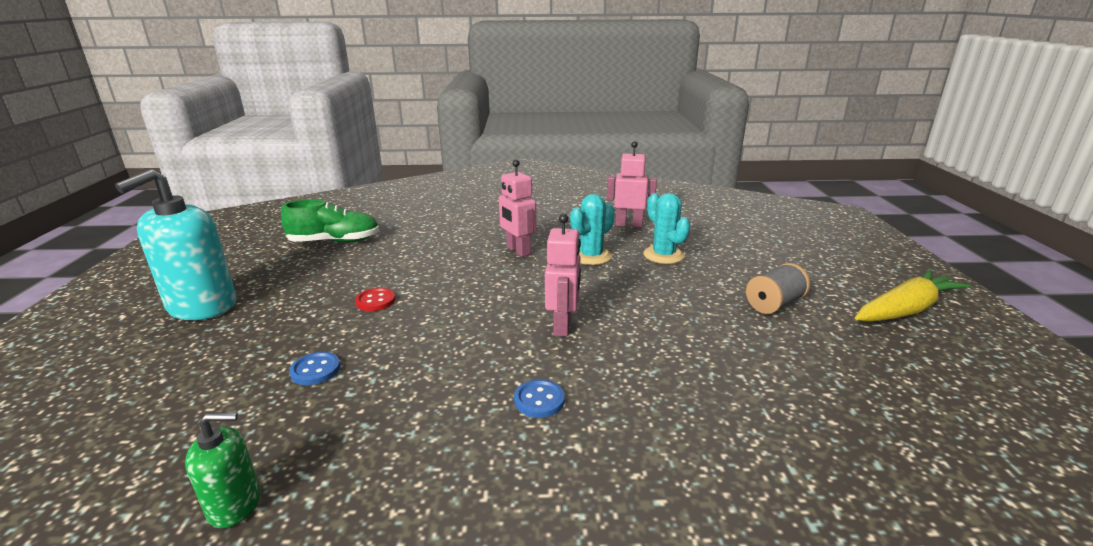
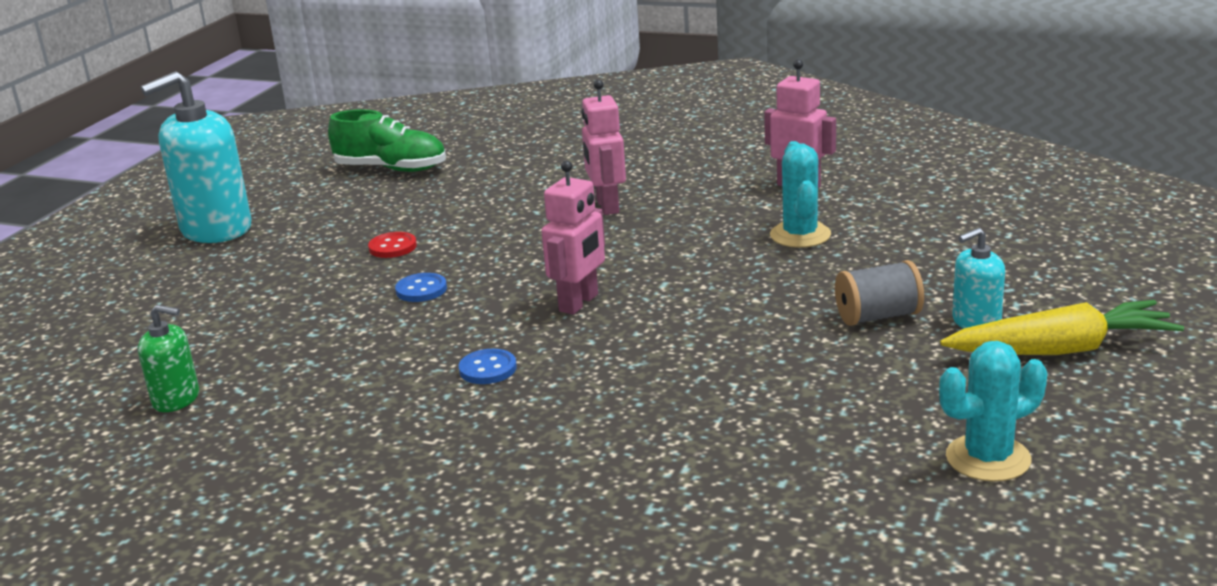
camera: 25 degrees right, 0 degrees up
(315, 370) = (292, 308): blue button -> blue button (421, 290)
(591, 256) = (697, 225): turquoise cactus -> turquoise cactus (988, 458)
(835, 299) = (976, 322): none -> turquoise soap dispenser

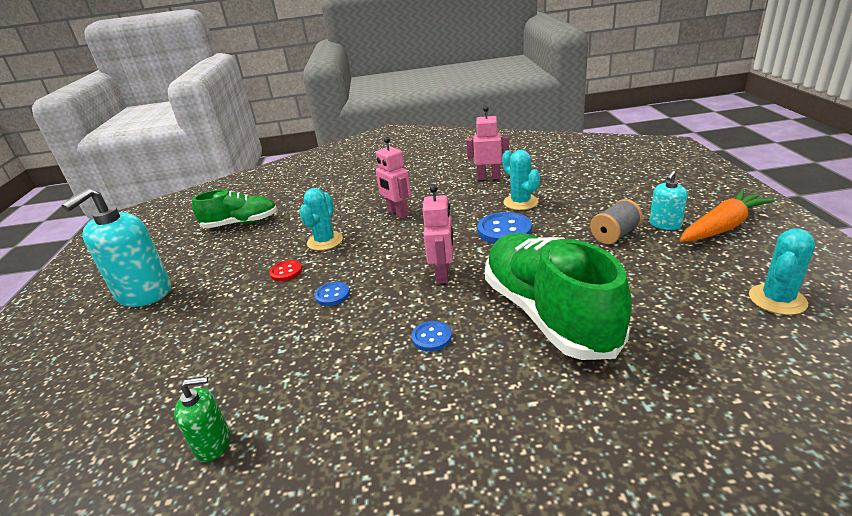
camera: 25 degrees left, 5 degrees up
(474, 220) = (325, 241): none -> turquoise cactus
(656, 385) = (548, 313): none -> green shoe
(727, 269) = (504, 230): none -> blue button
(1060, 350) = (722, 227): yellow carrot -> orange carrot

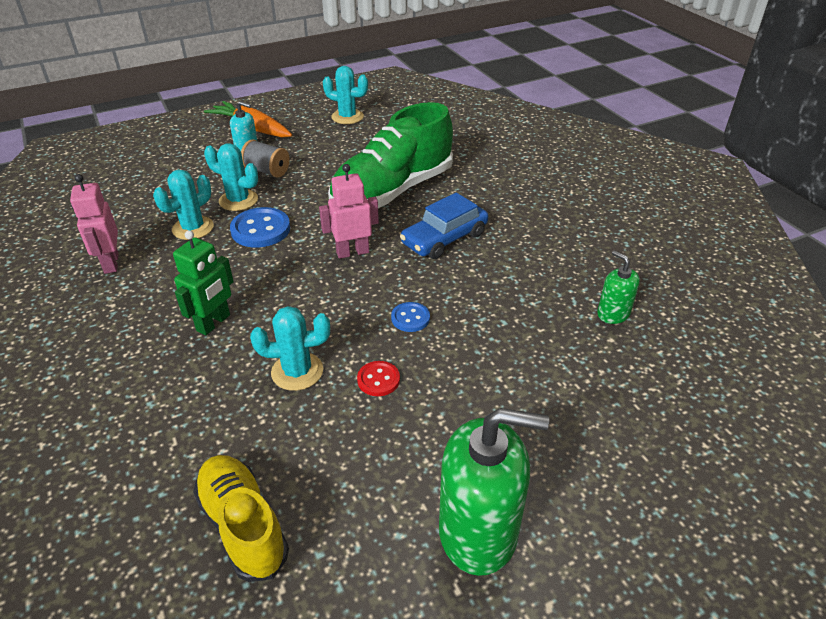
camera: 115 degrees left, 10 degrees up
(144, 293) = (478, 532): turquoise soap dispenser -> green soap dispenser
(241, 223) = (243, 525): green shoe -> yellow shoe
(397, 213) = (214, 323): pink robot -> green robot
(431, 337) = (444, 238): blue button -> blue car
(559, 220) = (238, 200): none -> turquoise cactus

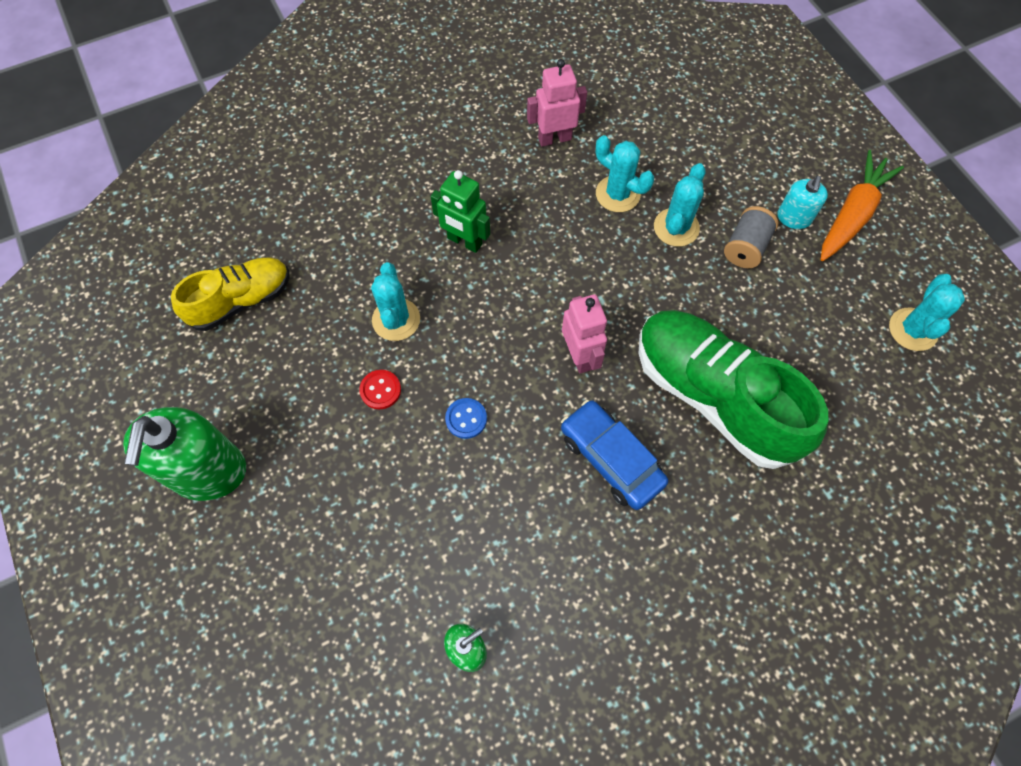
camera: 90 degrees right, 25 degrees up
(260, 229) = (618, 258): blue button -> none

